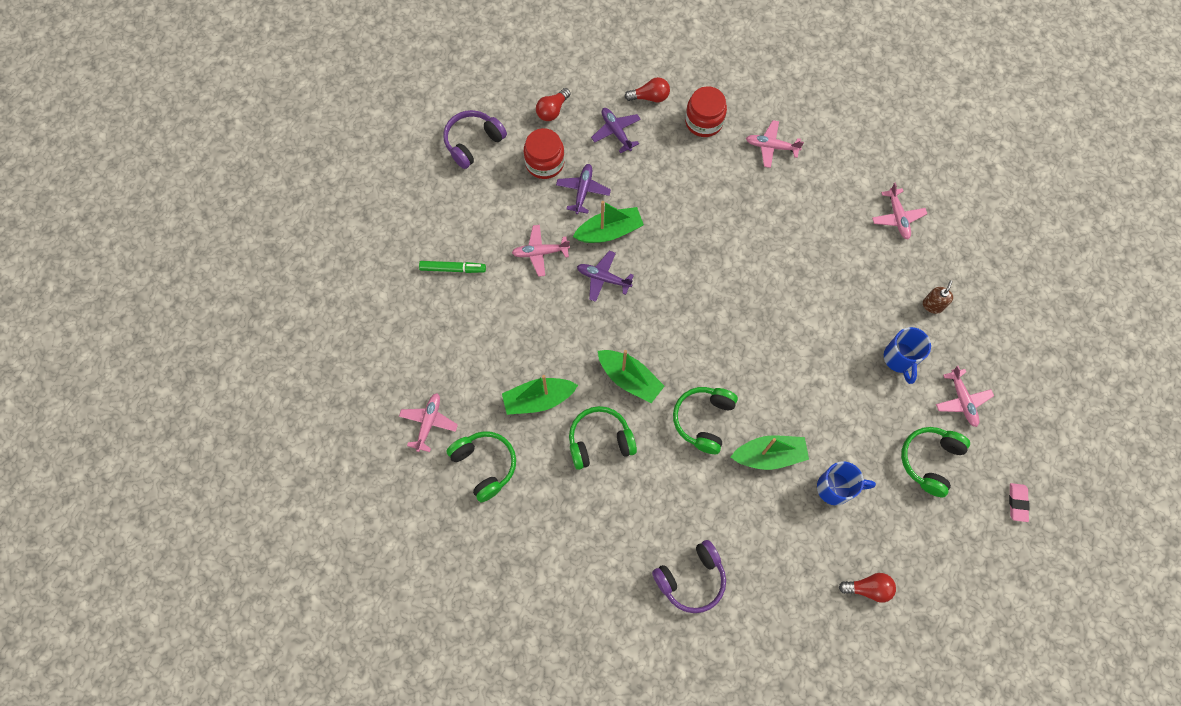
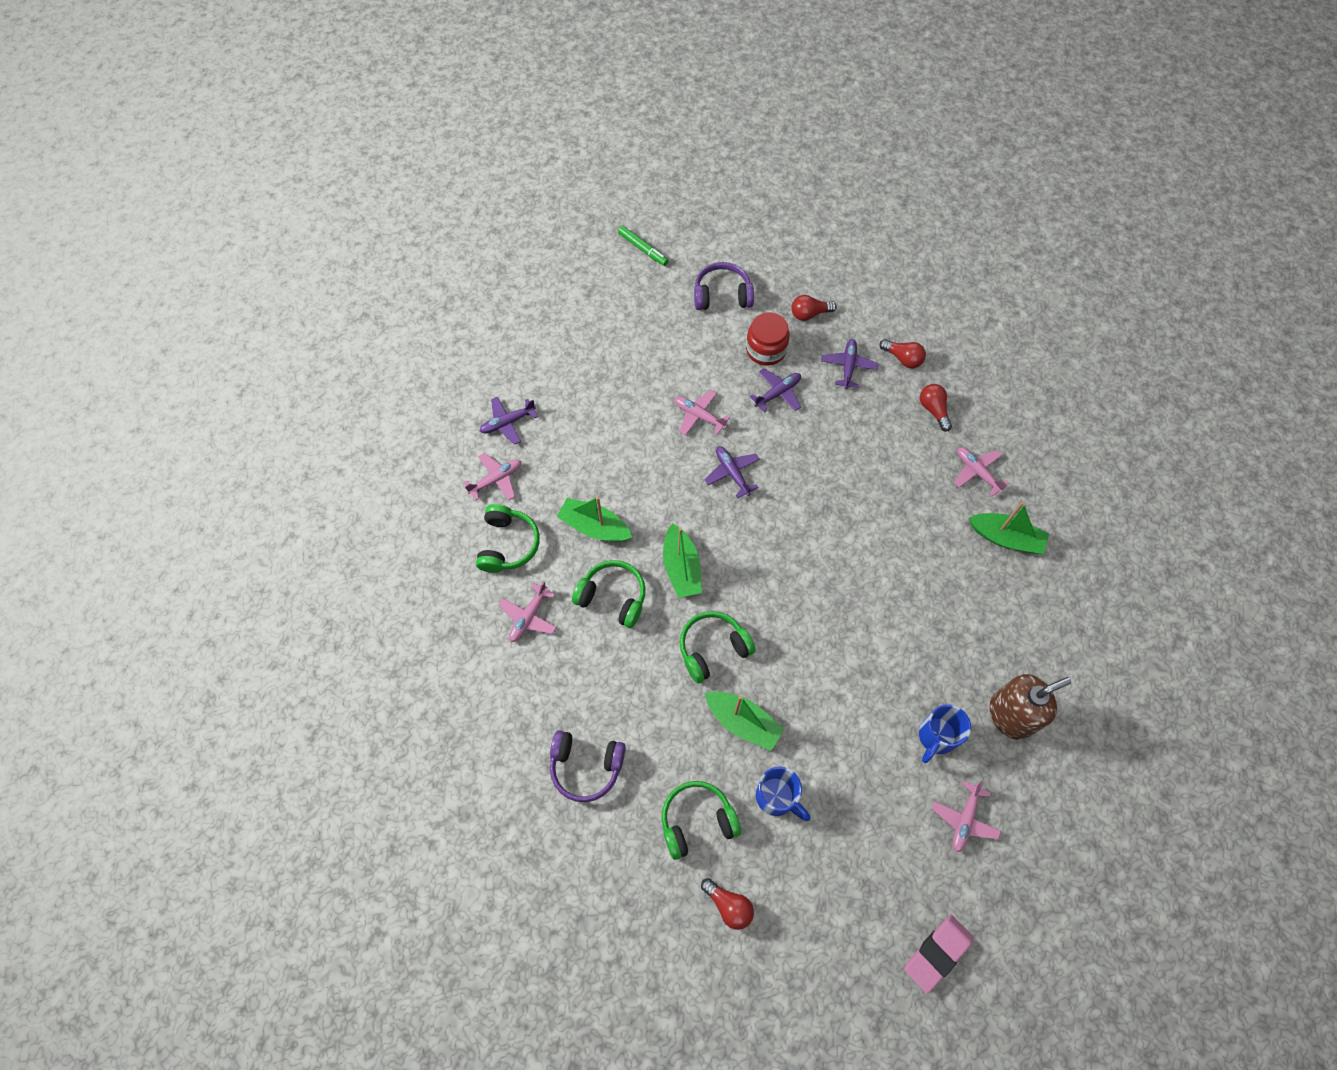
camera: 40 degrees right, 5 degrees down
(396, 371) = (507, 423): none -> purple plane
(453, 269) = (619, 378): green marker -> green marker (643, 249)
(609, 231) = (770, 440): green boat -> green boat (1005, 538)
(704, 121) = (933, 410): red jar -> red light bulb
(897, 217) = (1045, 615): pink plane -> pink plane (529, 617)
(929, 461) = (885, 846): green headphones -> green headphones (697, 821)
(932, 305) = (1010, 715): brown soap dispenser -> brown soap dispenser, size x2.06
(1017, 503) = (937, 953): pink eraser -> pink eraser, size x1.65

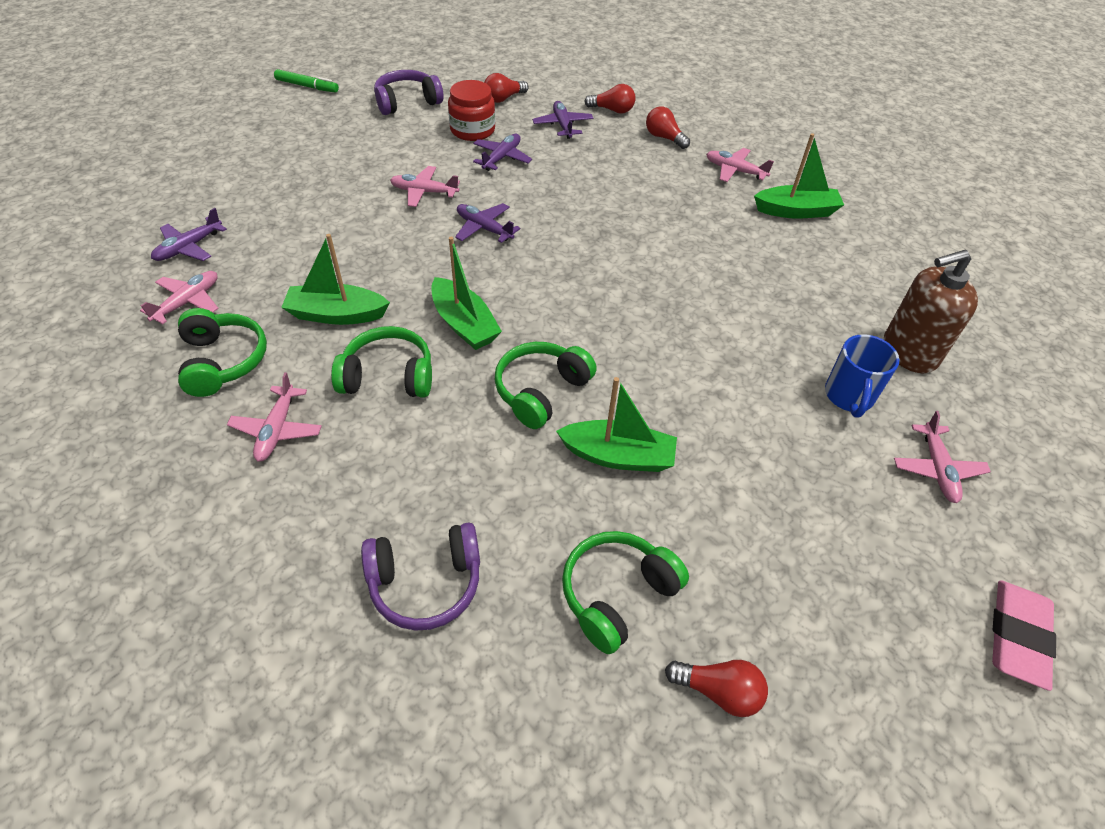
camera: 25 degrees left, 15 degrees down
(777, 797) = (706, 525): blue mug -> none
(1010, 715) = (909, 352): brown soap dispenser -> brown soap dispenser turned 150 degrees counterclockwise

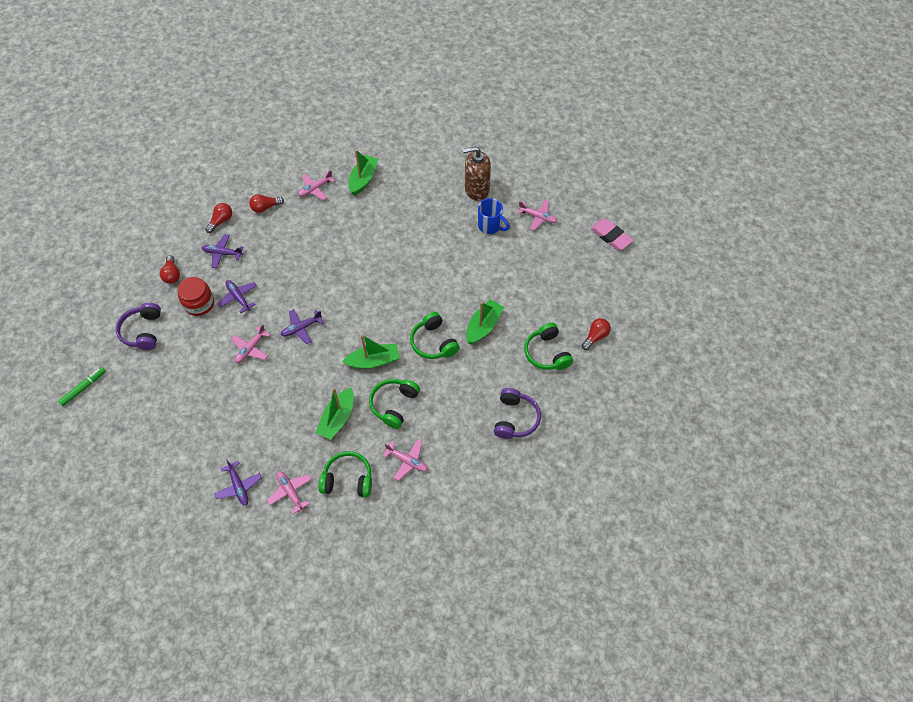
camera: 65 degrees left, 10 degrees up
(909, 352) = (476, 189): brown soap dispenser -> brown soap dispenser turned 75 degrees clockwise

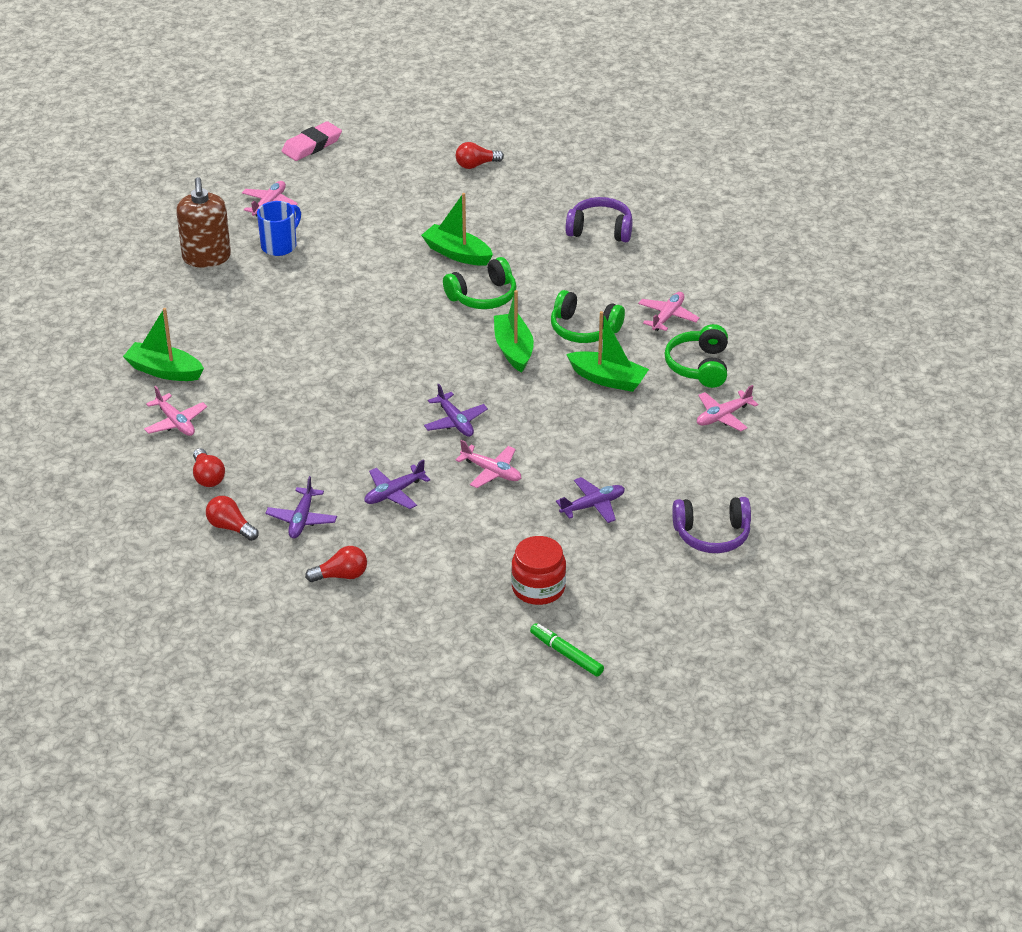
camera: 90 degrees left, 20 degrees down
(143, 331) = (456, 597): purple headphones -> purple headphones (712, 535)
(199, 303) = (403, 536): red jar -> red jar (538, 588)
(239, 486) = (720, 465): purple plane -> purple plane (593, 505)
(546, 353) = (501, 203): green headphones -> none
(595, 336) = (476, 165): red light bulb -> red light bulb turned 60 degrees counterclockwise

